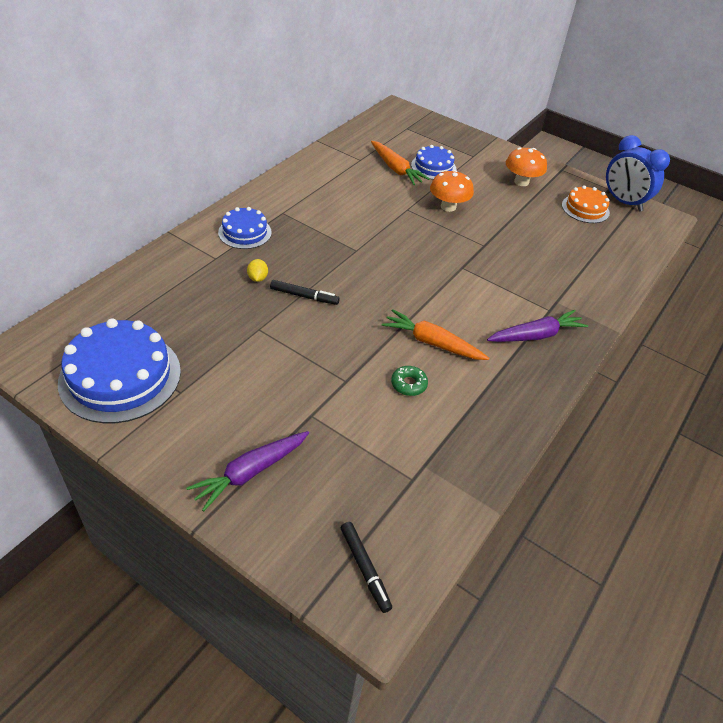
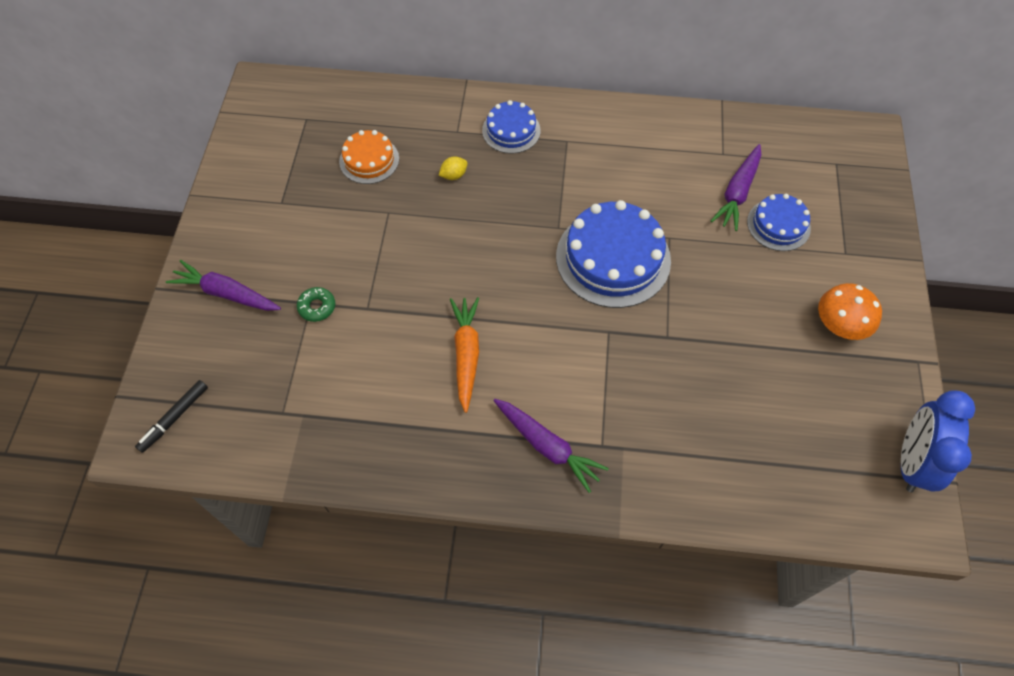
camera: 65 degrees right, 15 degrees up
(120, 376) = (273, 157): blue cake -> blue cake (613, 258)
(304, 296) = (456, 221): black marker -> none
(396, 169) = (737, 193): orange carrot -> purple carrot
(408, 384) = (395, 359): green donut -> green donut (317, 307)
(448, 207) = (710, 273): orange mushroom -> none
(585, 209) = (848, 419): orange cake -> orange cake (369, 160)

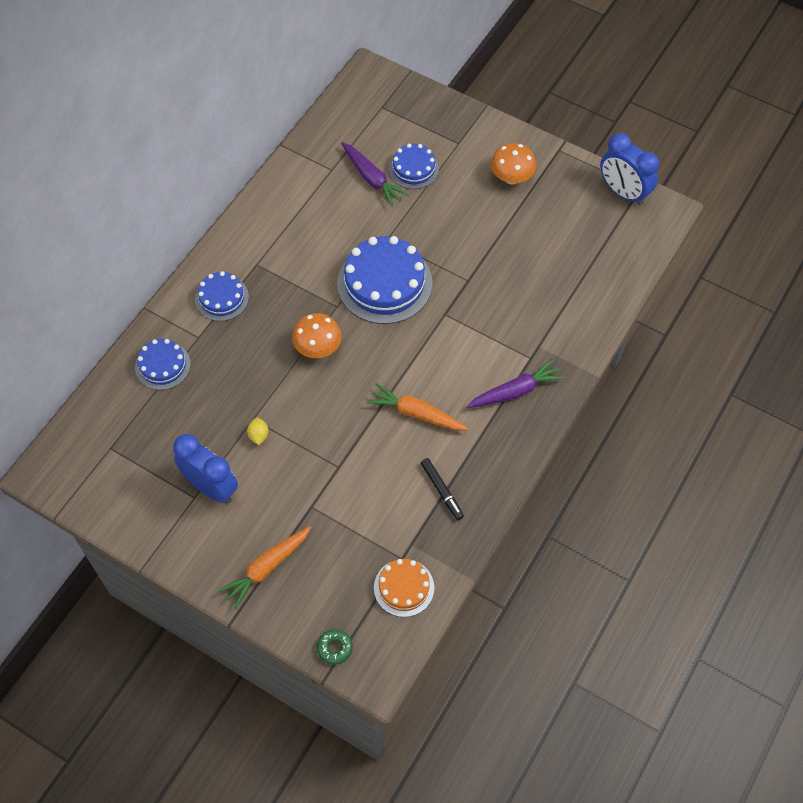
camera: 65 degrees left, 0 degrees up
(174, 418) = (367, 640): black marker -> black marker (442, 491)
(226, 293) = (266, 568): purple carrot -> orange carrot
(297, 211) = (211, 487): none -> blue clock
(317, 307) = (317, 503): green donut -> green donut (335, 648)
(369, 160) = (188, 414): orange cake -> orange cake (404, 587)
(411, 118) = (162, 365): none -> blue cake
(453, 175) = (243, 357): yellow lemon -> yellow lemon (258, 435)
(498, 232) = (318, 348): none -> orange mushroom

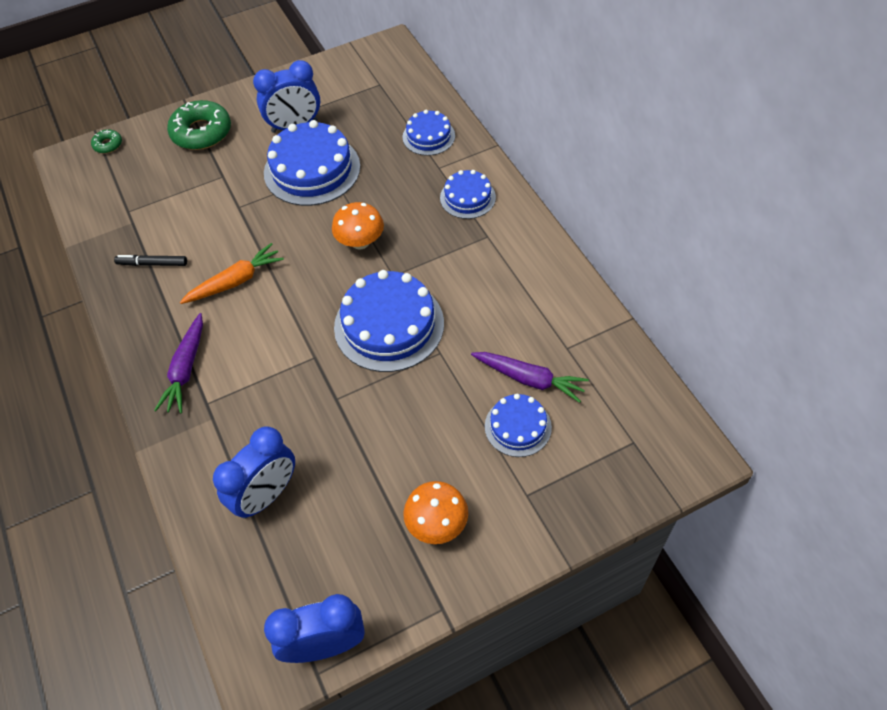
camera: 125 degrees right, 5 degrees down
(258, 435) = (312, 169): yellow lemon -> blue cake
(266, 568) = (201, 132): orange carrot -> green donut
(372, 178) = (529, 379): purple carrot -> purple carrot turned 150 degrees counterclockwise
(404, 587) = (106, 202): orange cake -> none
(565, 277) = (266, 495): none -> blue clock

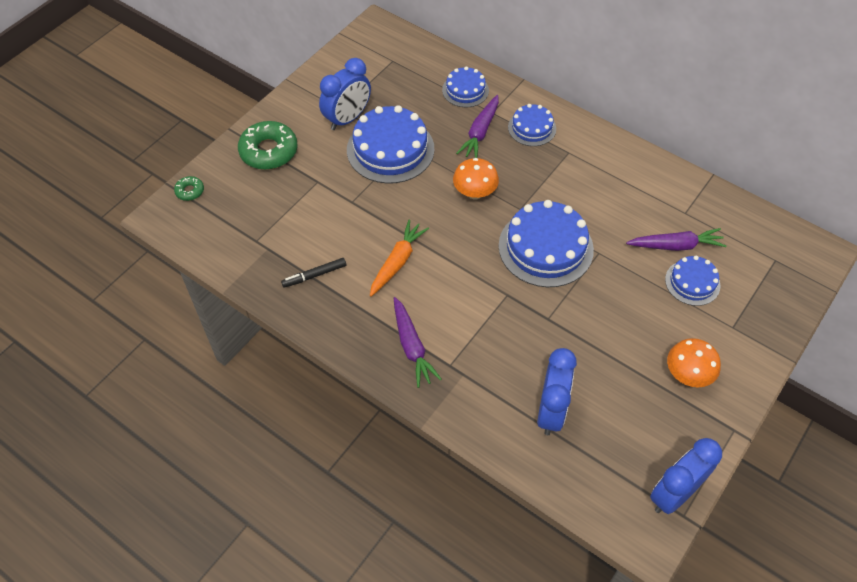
camera: 30 degrees left, 0 degrees up
(411, 184) = (480, 132): none -> purple carrot

